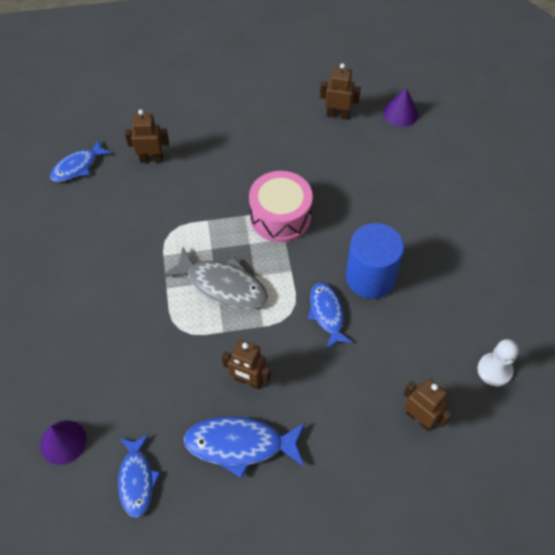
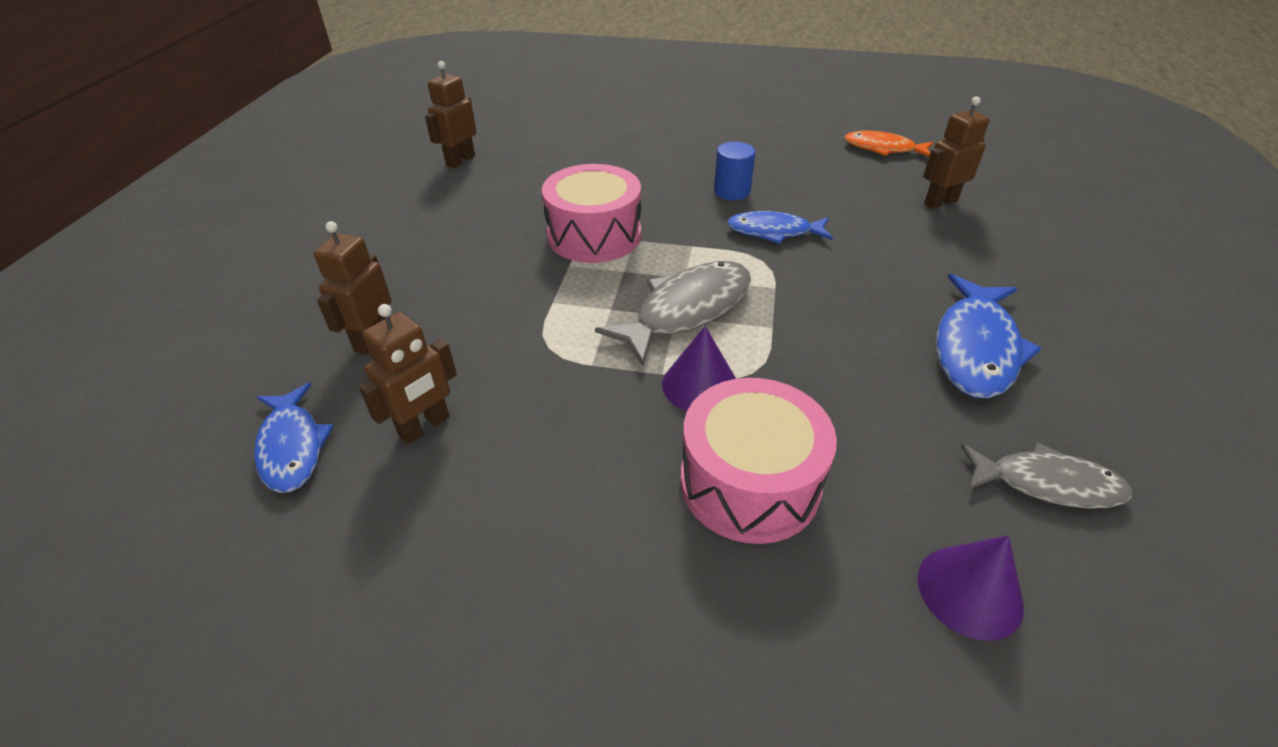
camera: 70 degrees left, 15 degrees down
(102, 343) = (749, 482): none -> pink drum
(137, 480) = (1047, 484): blue fish -> grey fish
(248, 381) = (866, 319): brown robot -> brown robot (425, 427)
(370, 277) = (732, 191): blue cylinder -> blue cylinder, size x0.55
(400, 113) = (501, 123): purple cone -> purple cone (700, 385)
(494, 370) = (883, 149): white pawn -> orange fish

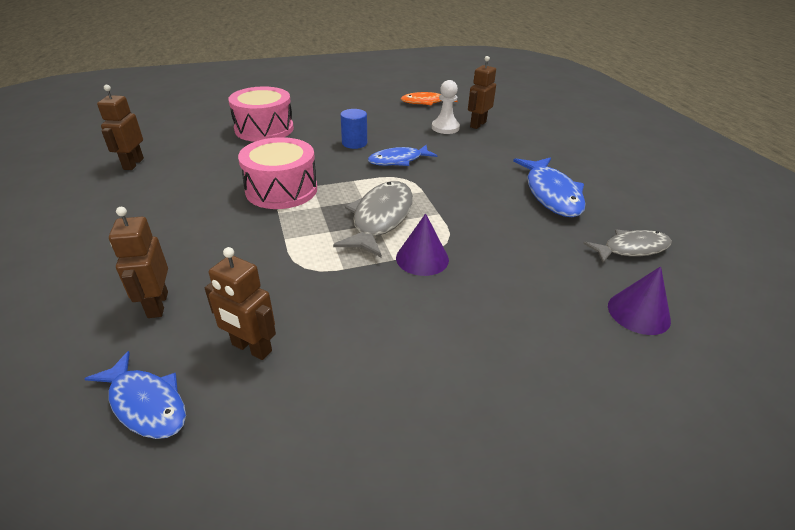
camera: 30 degrees left, 5 degrees down
(425, 427) = (251, 348): brown robot -> brown robot turned 105 degrees clockwise
(749, 482) = (493, 302): pink drum -> pink drum (264, 129)
(882, 196) = (445, 128): none -> white pawn

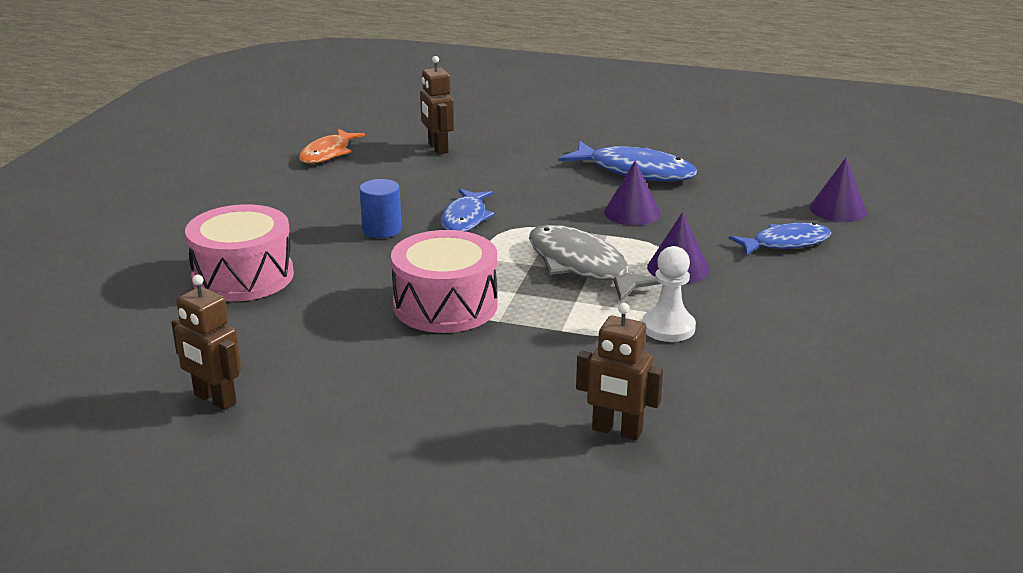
camera: 55 degrees left, 10 degrees down
(146, 403) = (773, 459): blue fish -> blue fish (785, 243)
(251, 348) = (738, 390): brown robot -> none
(445, 128) = (419, 167): white pawn -> white pawn (668, 327)
(485, 212) = (632, 212): none -> purple cone
(631, 249) = (757, 176): grey fish -> none

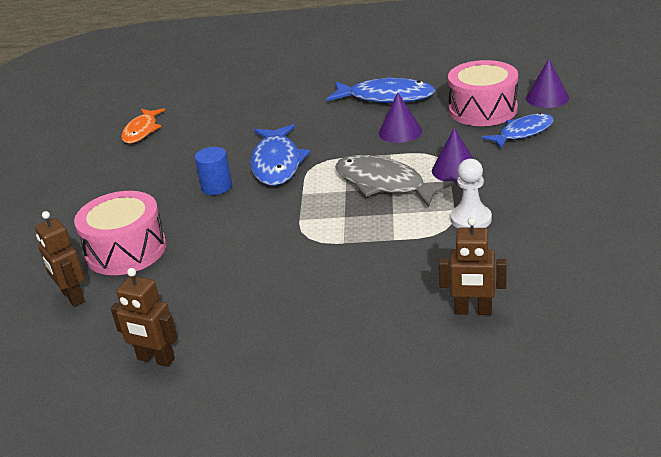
camera: 10 degrees left, 5 degrees up
(437, 148) = (226, 109): brown robot -> brown robot (72, 297)
(445, 305) = (297, 239): pink drum -> pink drum (483, 110)
(465, 218) = (277, 163): blue fish -> blue fish, size x1.50

